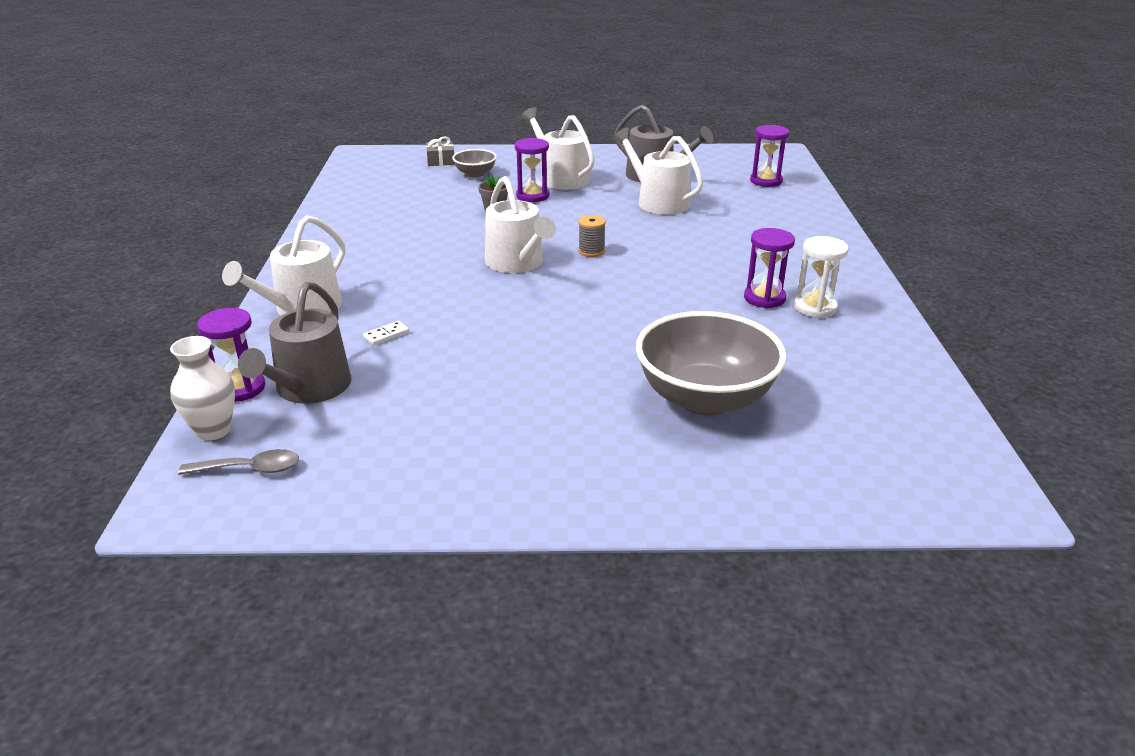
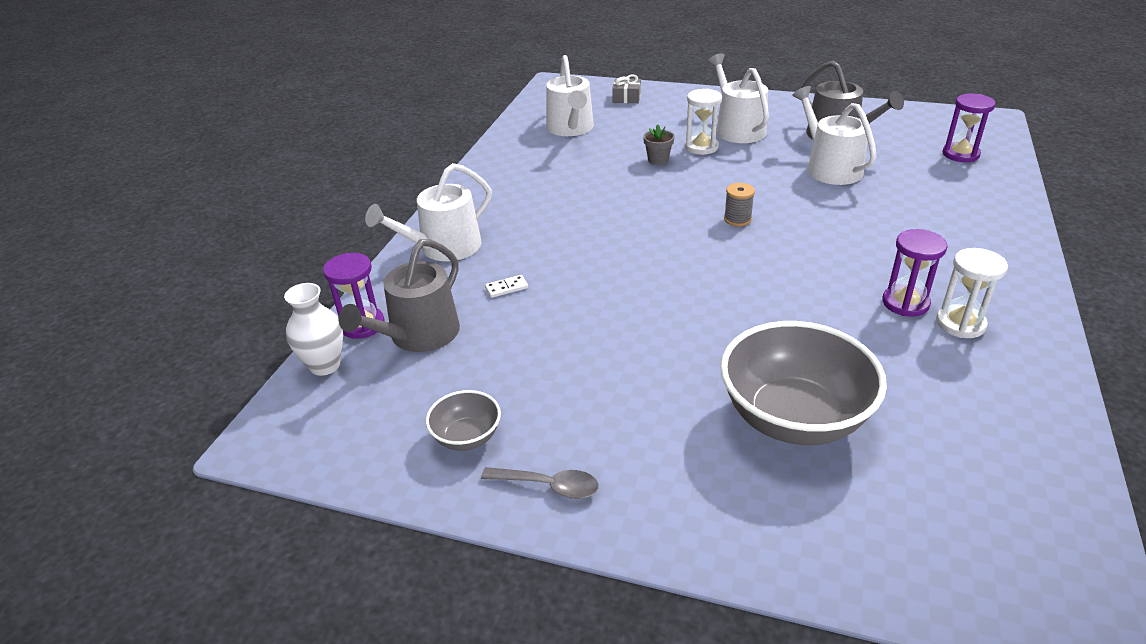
camera: 20 degrees right, 5 degrees up
(250, 469) = (339, 412): grey spoon -> grey spoon (548, 486)
(475, 174) = (654, 116): grey bowl -> grey bowl (467, 437)
(517, 263) = (658, 224): white watering can -> white watering can (571, 128)
(532, 196) = (701, 147): purple hourglass -> white hourglass

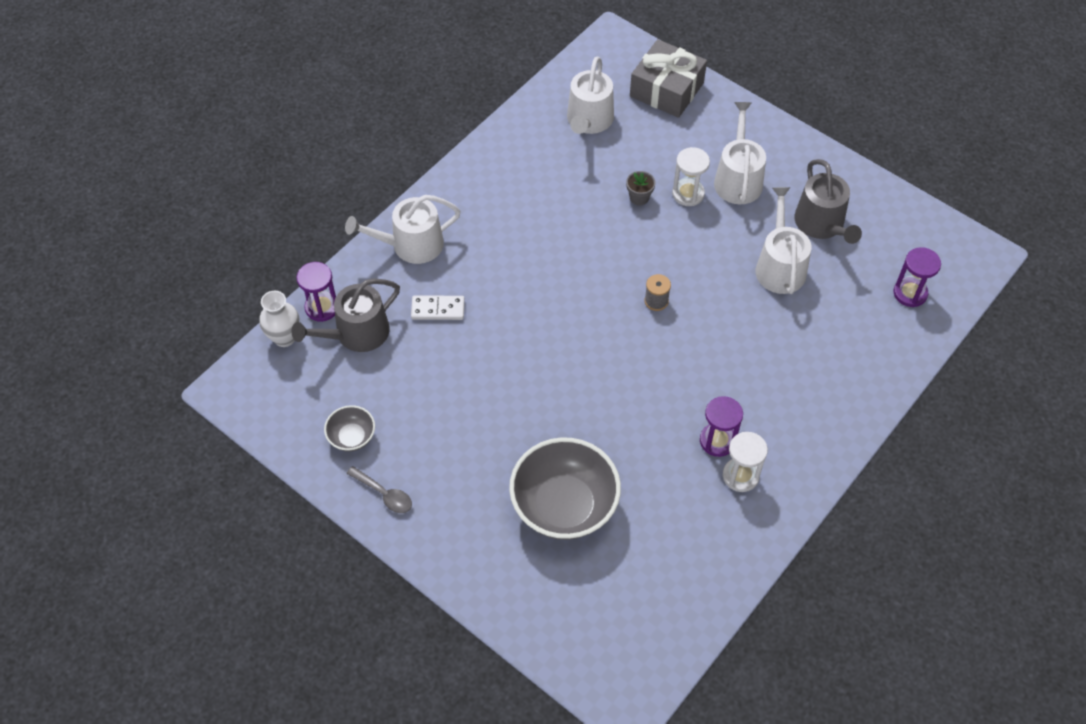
camera: 20 degrees right, 20 degrees up
(506, 288) = (438, 309): white domino -> white domino, size x1.64
(626, 98) = (666, 90): grey gift -> grey gift, size x2.10

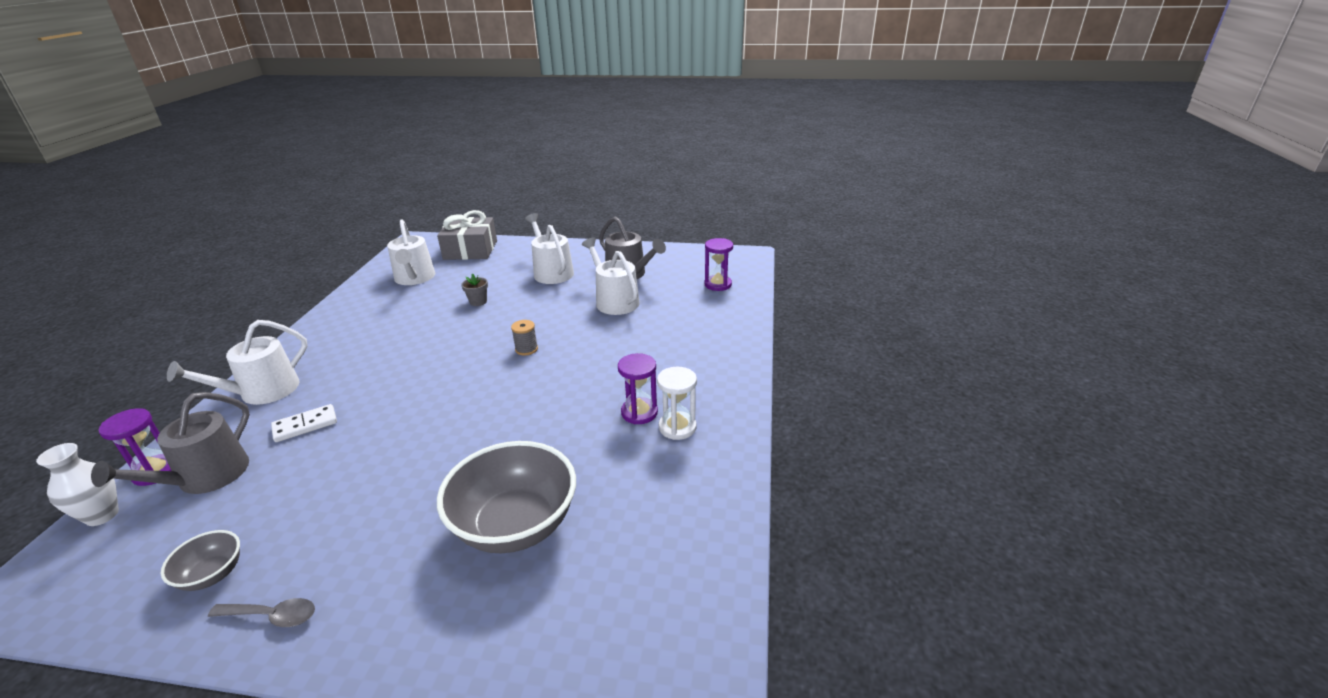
camera: 30 degrees left, 25 degrees down
(688, 194) = (517, 289): white hourglass -> none

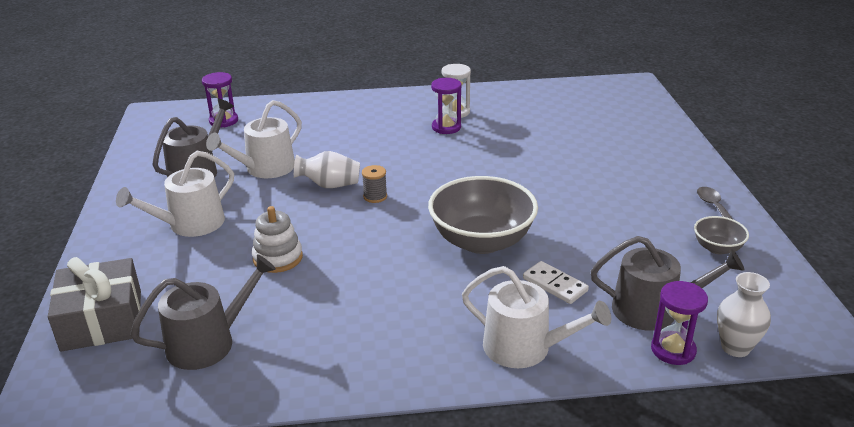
camera: 105 degrees left, 0 degrees up
(414, 278) = (208, 342): white watering can -> grey watering can
(478, 302) = (278, 258): grey flower pot -> white stacking toy
(515, 525) = (583, 148): grey bowl -> grey bowl (481, 241)
(563, 329) = (330, 185): none -> white vase

